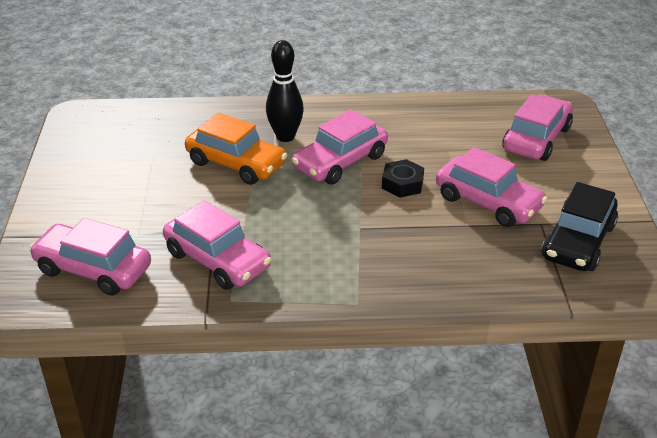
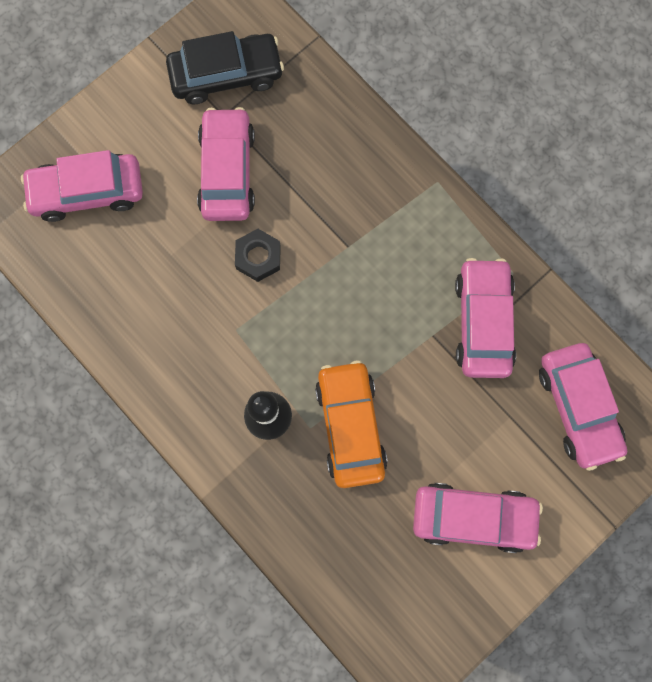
camera: 130 degrees left, 40 degrees up
(340, 162) = (269, 335): pink car -> pink car (473, 517)

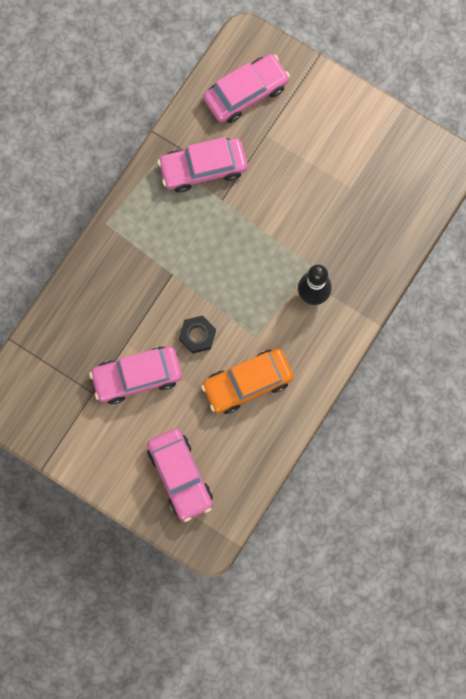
camera: 105 degrees left, 0 degrees up
(226, 75) = (59, 400): black car -> none
(350, 426) = (301, 239): orange car -> orange car (247, 383)
(473, 517) = (340, 144): pink car -> none

